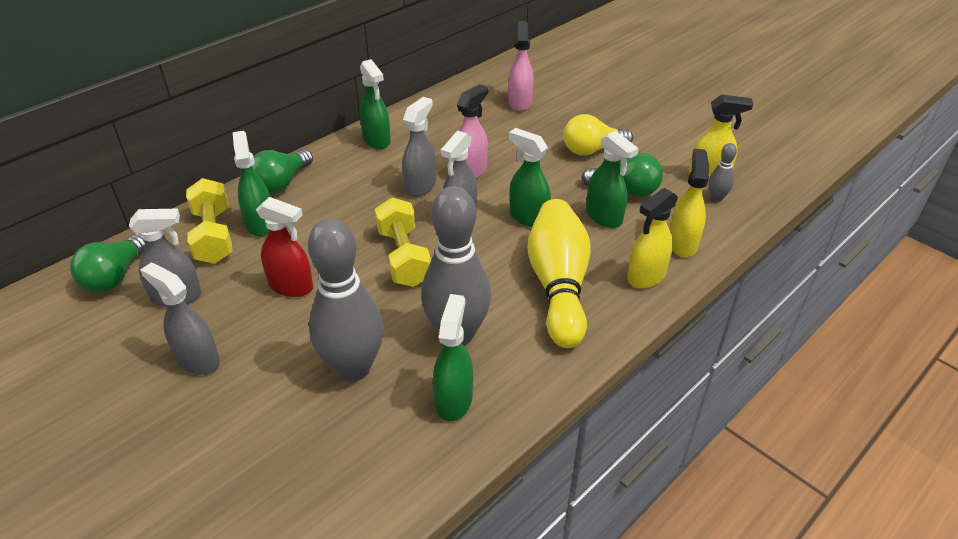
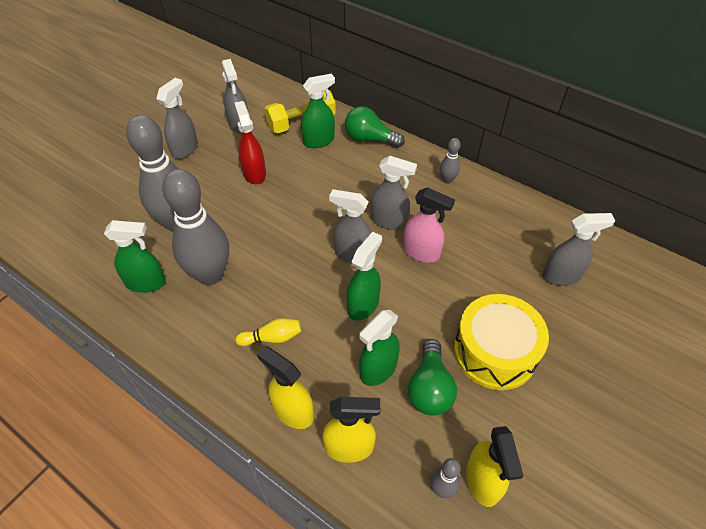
camera: 80 degrees right, 10 degrees up
(115, 276) = (255, 94): green light bulb -> none
(291, 286) = (254, 173): red spray bottle -> red spray bottle turned 150 degrees clockwise
(377, 140) = (447, 180): green spray bottle -> grey bowling pin
(403, 257) = (294, 227): yellow dumbbell -> none
(520, 102) = (562, 276): pink spray bottle -> grey spray bottle
(558, 285) = (272, 338): yellow bowling pin -> yellow bowling pin, size x0.43
(592, 150) = (495, 351): yellow light bulb -> yellow drum

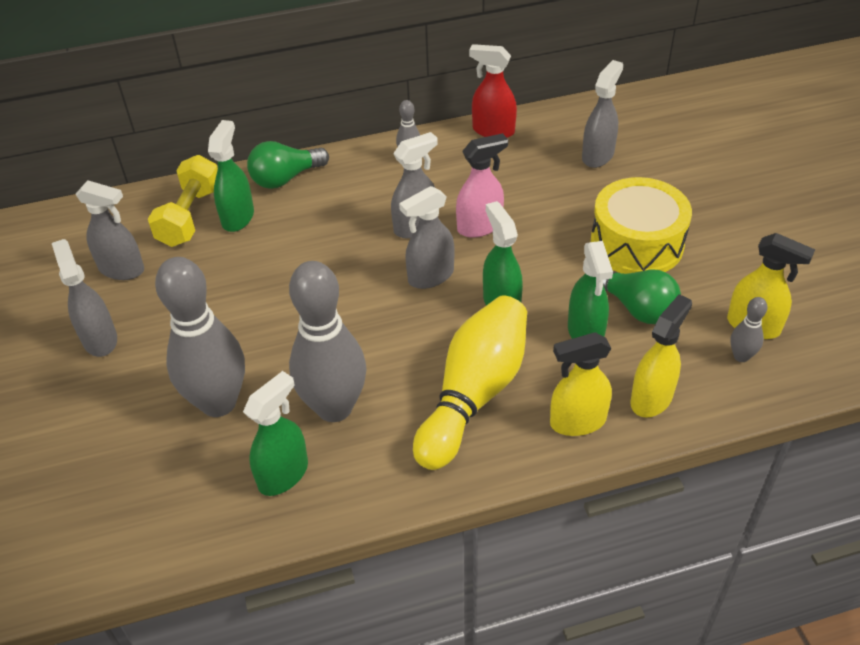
camera: 50 degrees left, 5 degrees down
(254, 173) = (221, 295): red spray bottle -> red spray bottle (493, 131)
(272, 338) = (474, 394): yellow bowling pin -> yellow bowling pin, size x2.31

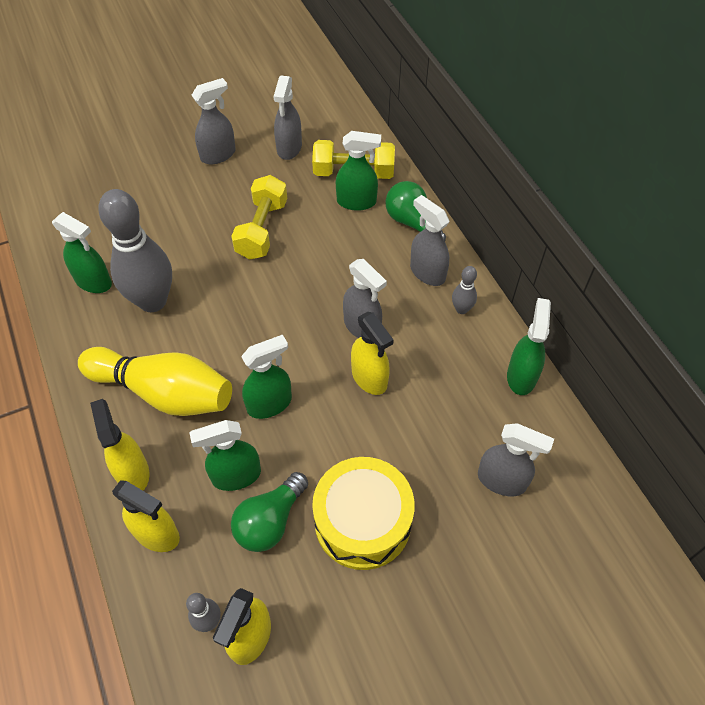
camera: 80 degrees right, 10 degrees up
(218, 403) = (159, 232): grey bowling pin -> none
(250, 300) = (262, 229): none -> yellow dumbbell
(430, 276) = (299, 346): grey spray bottle -> grey spray bottle (427, 272)
(480, 226) = (369, 378): pink spray bottle -> yellow spray bottle
(493, 131) = (521, 376): red spray bottle -> green spray bottle

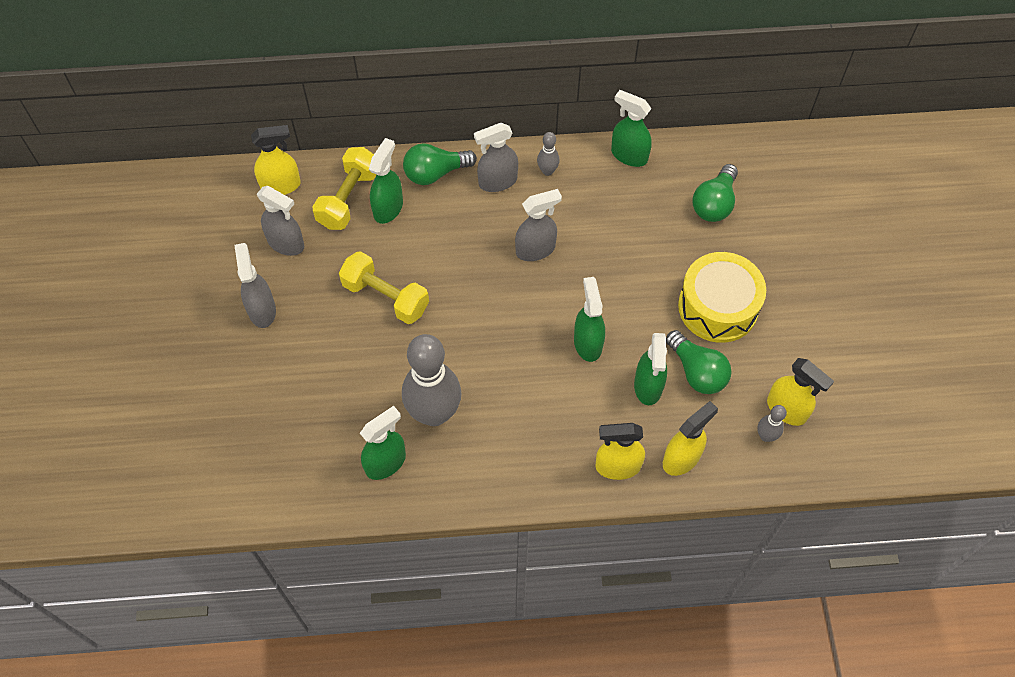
camera: 70 degrees left, 5 degrees up
(164, 392) = (544, 425): yellow bowling pin -> none
(369, 378) = (590, 261): yellow spray bottle -> yellow spray bottle (281, 185)
(502, 480) = (714, 203): grey spray bottle -> green light bulb

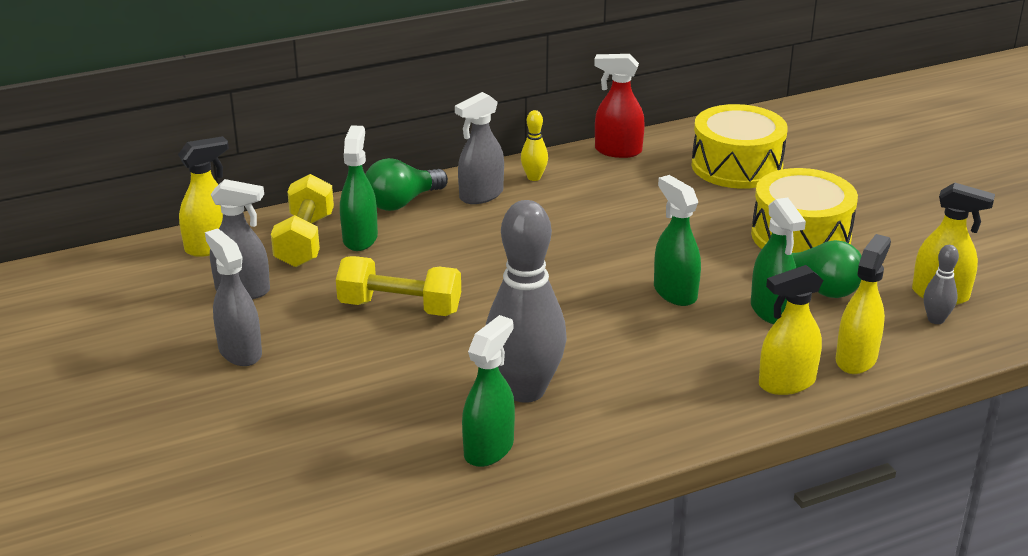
camera: 20 degrees left, 30 degrees down
(536, 249) = (561, 235): grey spray bottle -> none
(547, 171) = (534, 177): grey bowling pin -> yellow bowling pin
(629, 155) = (617, 151): green spray bottle -> red spray bottle
(714, 203) = (736, 166): green light bulb -> yellow drum

